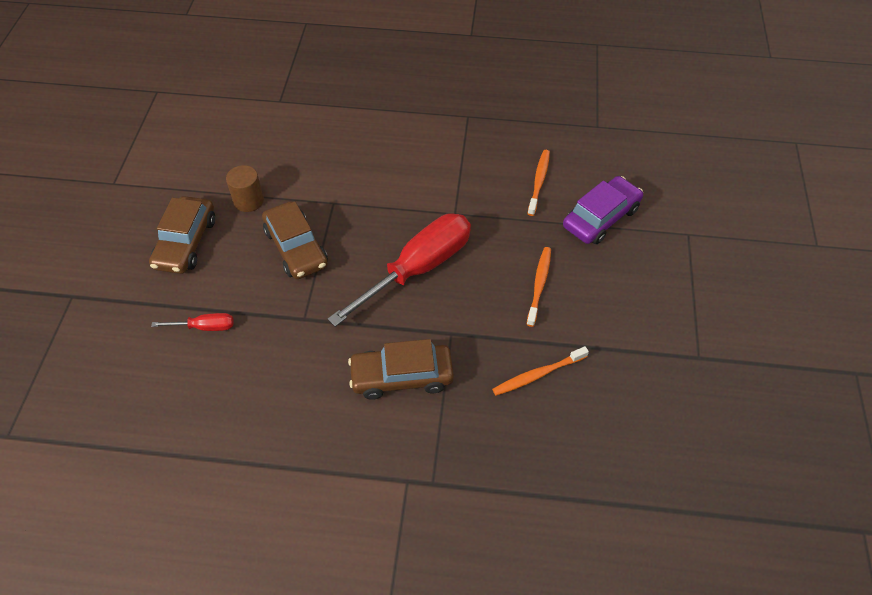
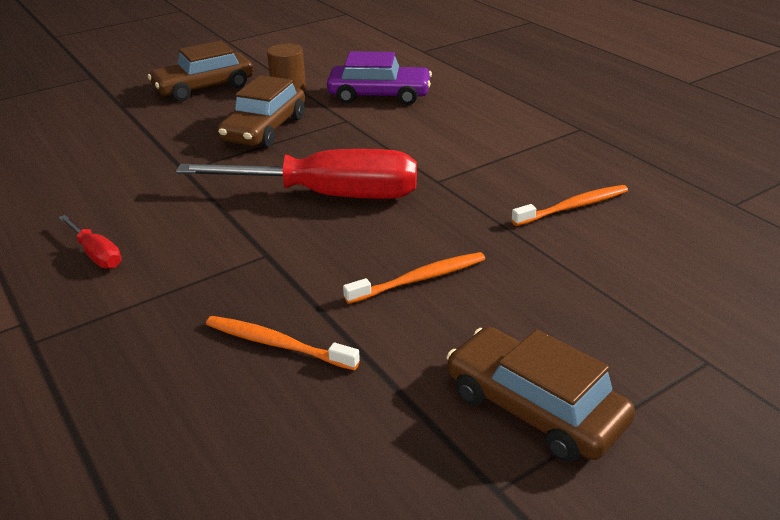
camera: 50 degrees right, 20 degrees down
(204, 327) = (119, 133): red screwdriver -> red screwdriver (96, 254)
(402, 376) = (168, 252): brown car -> brown car (534, 408)
(601, 218) = (599, 274): purple car -> purple car (379, 95)

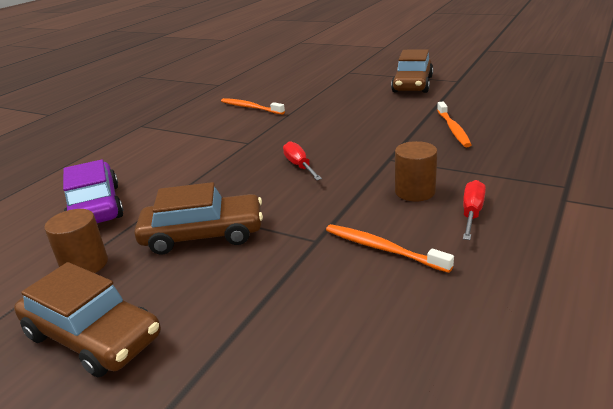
camera: 115 degrees left, 5 degrees down
(177, 240) = (415, 192): none -> brown cylinder
(328, 195) = (299, 166): red screwdriver -> red screwdriver, size x0.43
(420, 279) = (359, 119): orange toothbrush -> orange toothbrush (382, 248)

